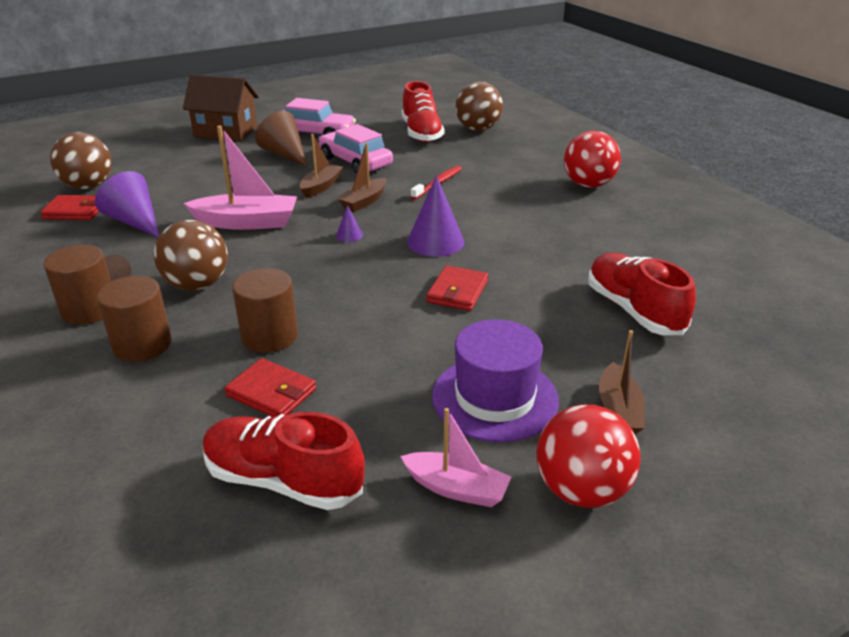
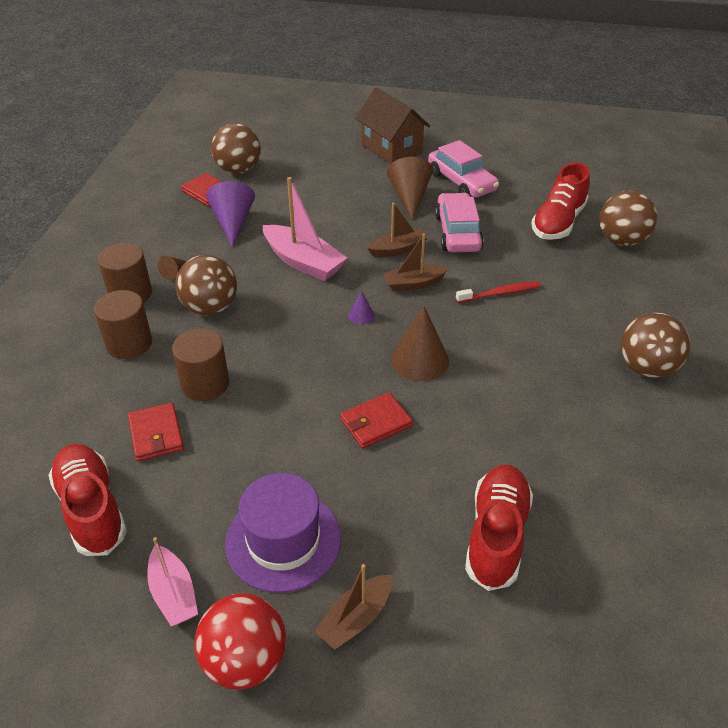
camera: 40 degrees right, 10 degrees up
(435, 242) = (420, 360): purple cone -> brown cone
(588, 185) = (646, 368): red ball -> brown ball

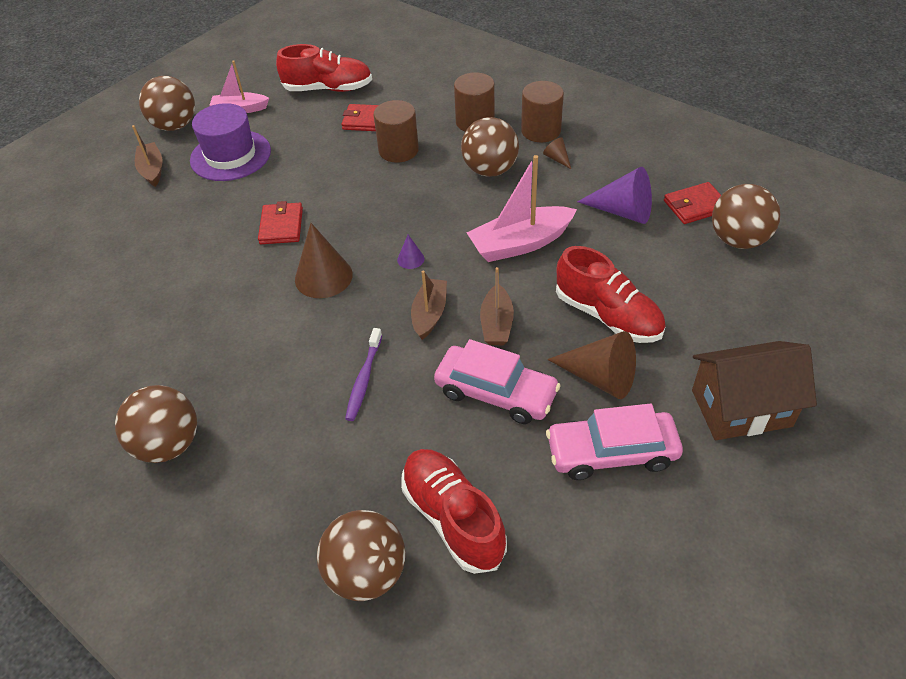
camera: 120 degrees right, 5 degrees up
(245, 660) = (175, 125): red ball -> brown ball
(496, 535) = (133, 251): red shoe -> red shoe (608, 316)
(500, 293) = (364, 379): red toothbrush -> purple toothbrush

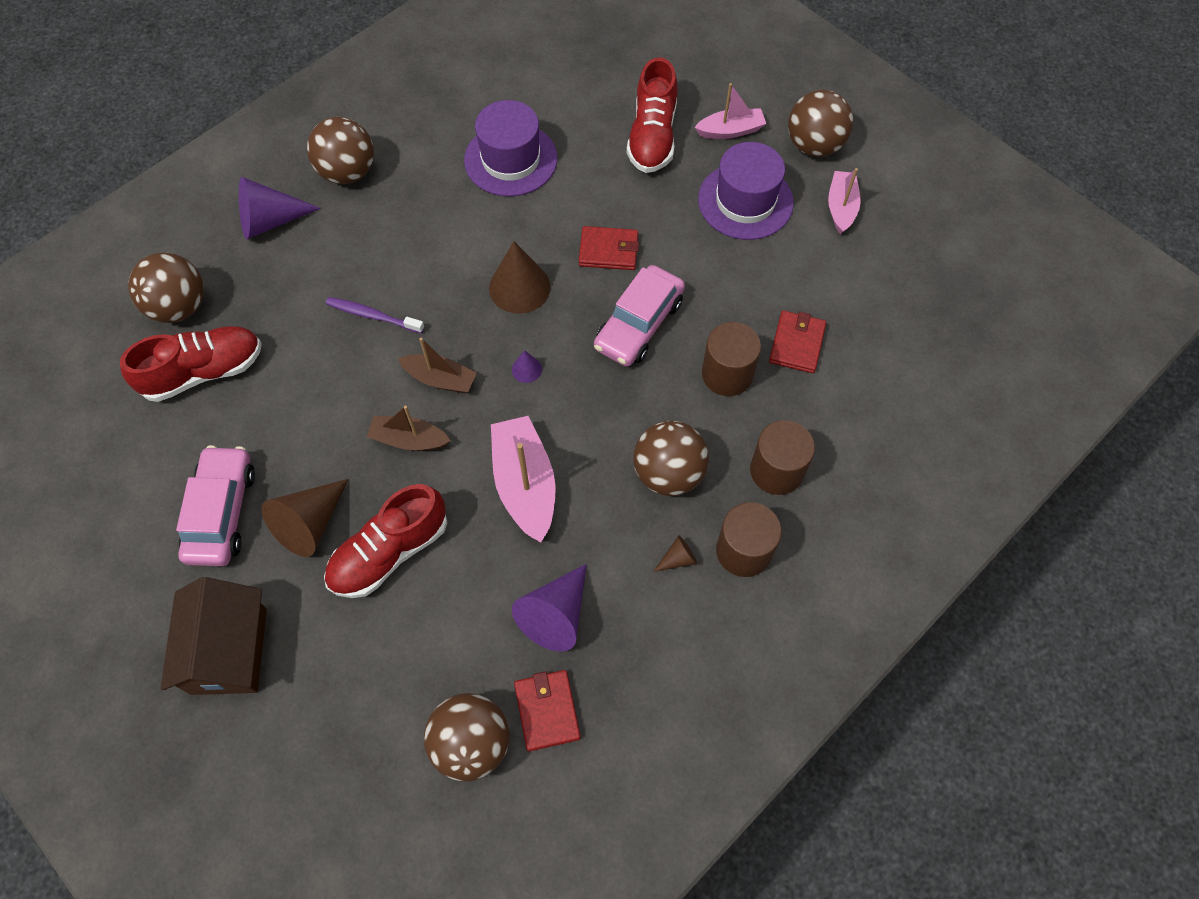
camera: 95 degrees right, 15 degrees up
(152, 170) = (730, 131): brown boat -> pink boat
(167, 307) = (511, 159): none -> purple hat
(237, 506) = (270, 221): none -> purple cone
(328, 89) = (877, 303): red shoe -> red shoe (652, 136)
(496, 393) = (322, 425): pink car -> pink car (639, 324)

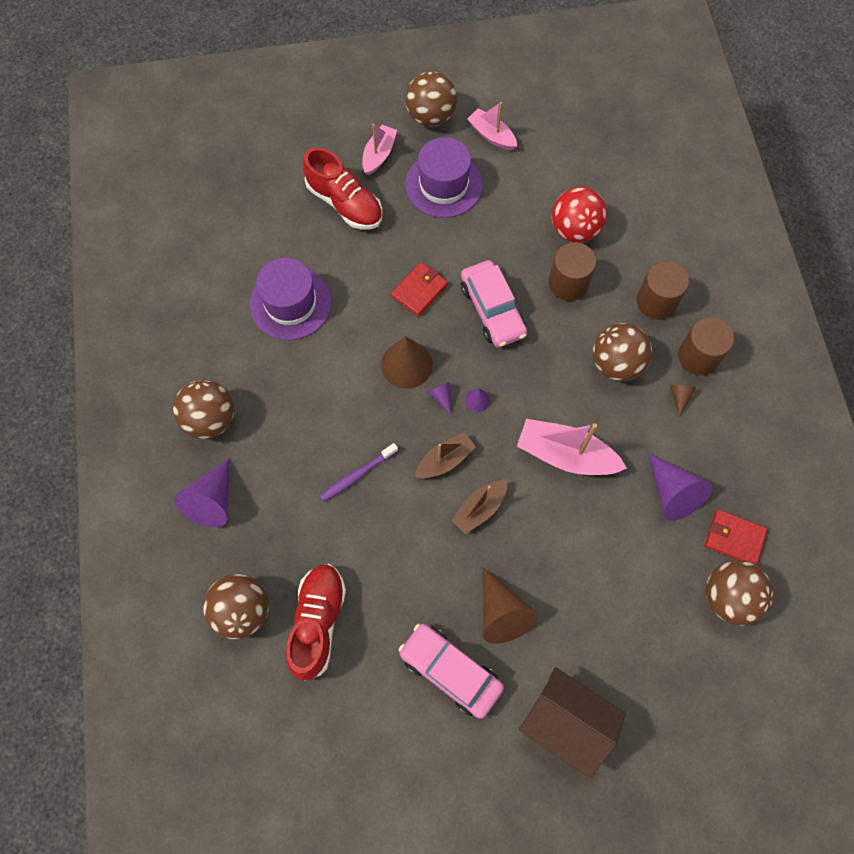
camera: 55 degrees left, 5 degrees up
(389, 552) = (559, 572): red shoe -> none
(506, 336) = (441, 397): none -> purple cone
(797, 344) = (574, 229): red wallet -> red ball

